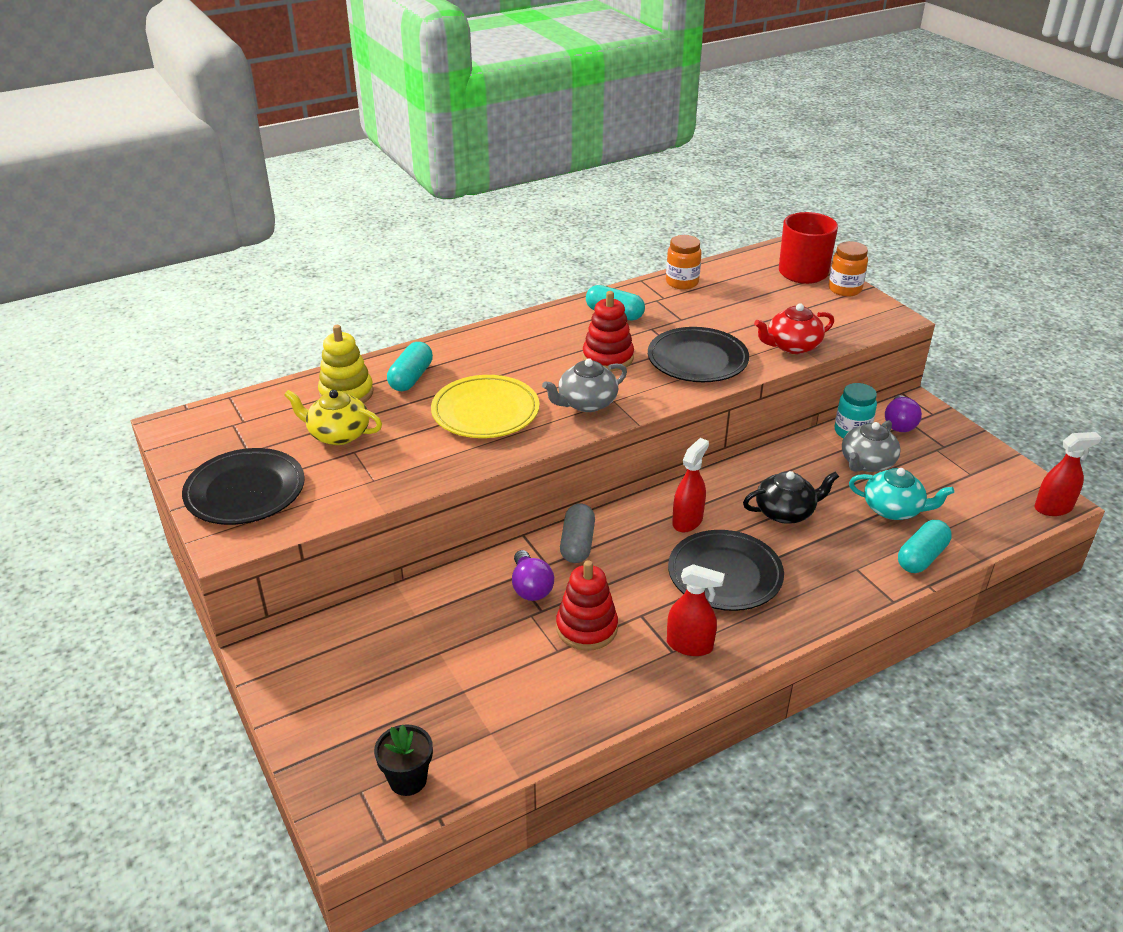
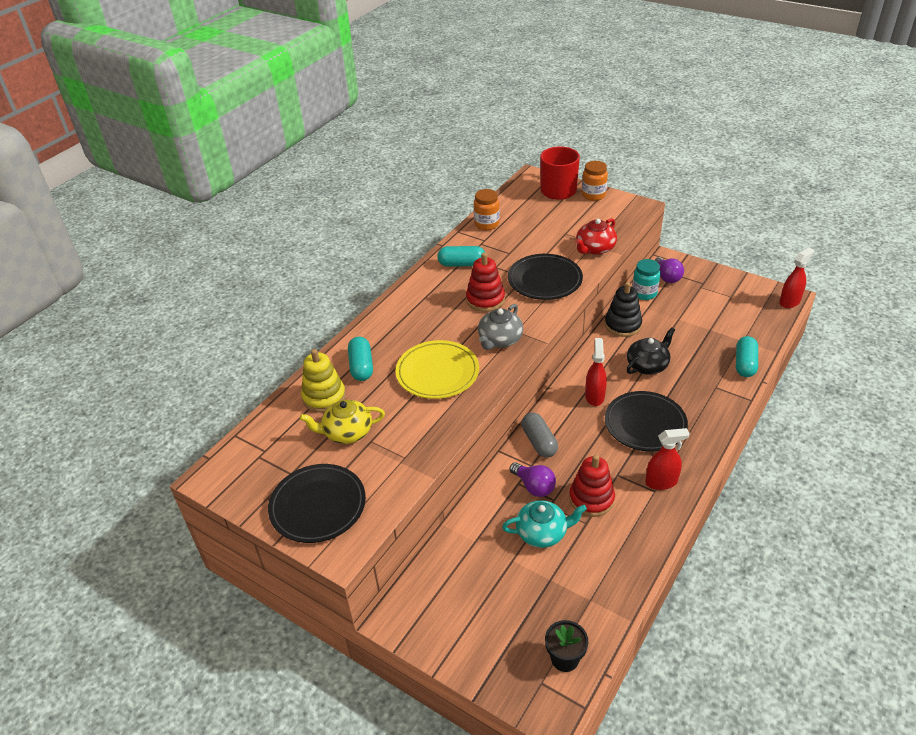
camera: 25 degrees left, 5 degrees up
(792, 457) = (623, 325): none -> black stacking toy
(866, 463) = (668, 312): grey teapot -> none
(893, 509) = (706, 338): turquoise teapot -> turquoise teapot (542, 533)

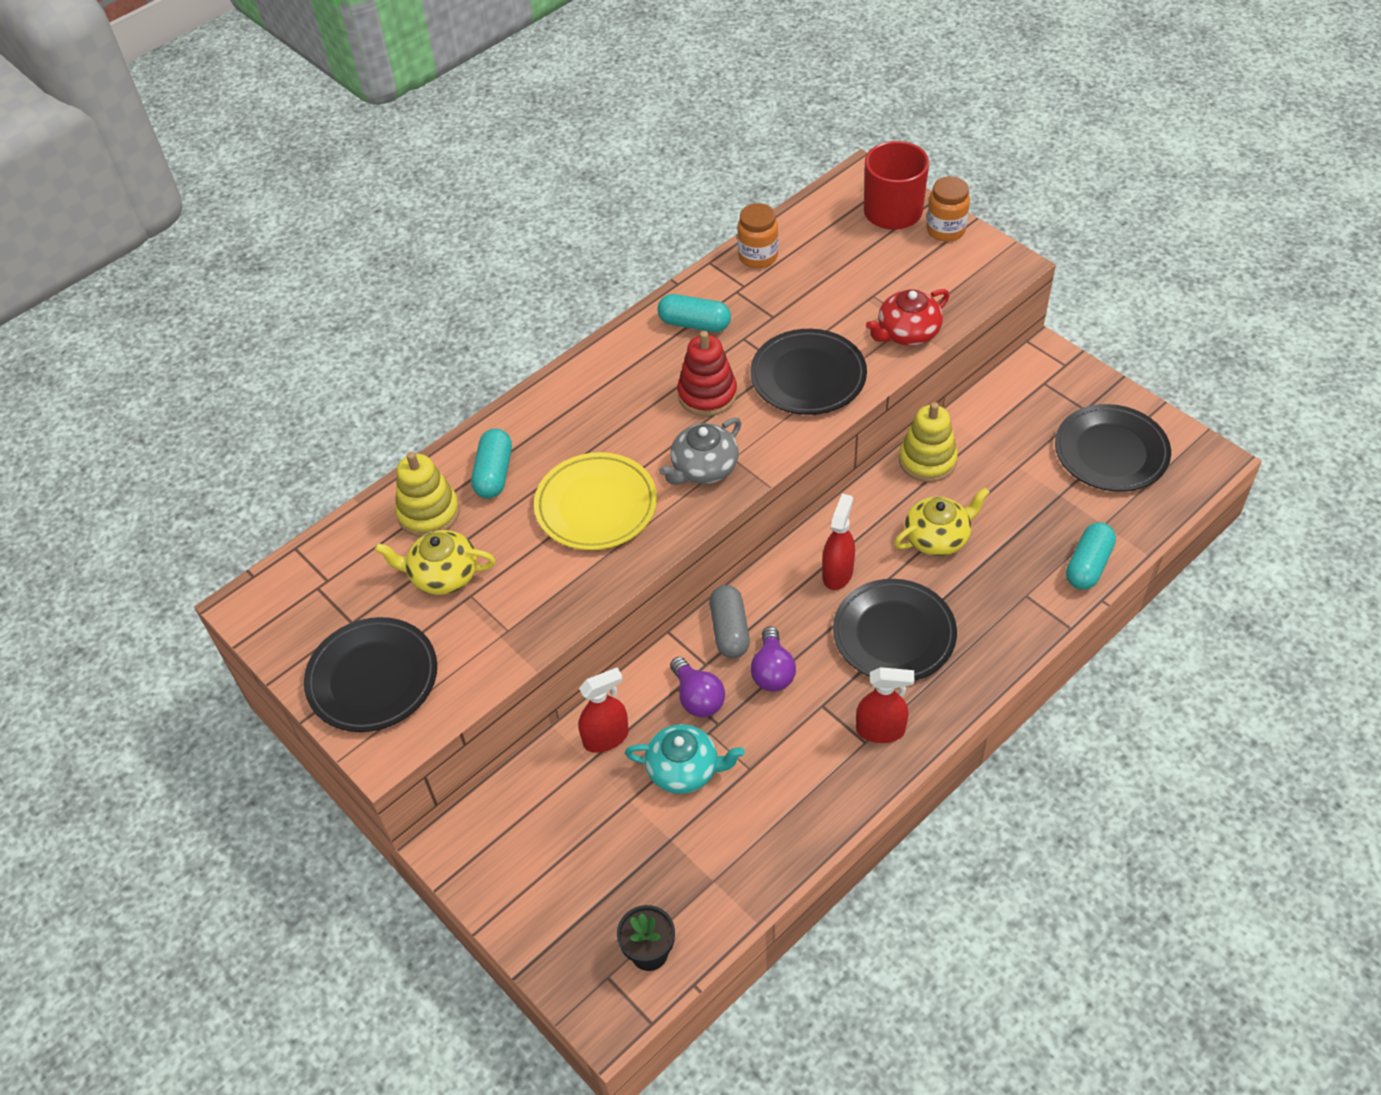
camera: 15 degrees right, 10 degrees up
(591, 499) = (771, 734): red stacking toy -> none
(623, 325) = (927, 460): black stacking toy -> yellow stacking toy
(644, 293) = (983, 410): turquoise jar -> none
(647, 365) = (937, 537): black teapot -> yellow teapot
(667, 277) = (1032, 387): purple light bulb -> purple light bulb (772, 671)
(729, 302) = (1111, 452): none -> black plate
(789, 302) = (1210, 469): red spray bottle -> red spray bottle (606, 737)

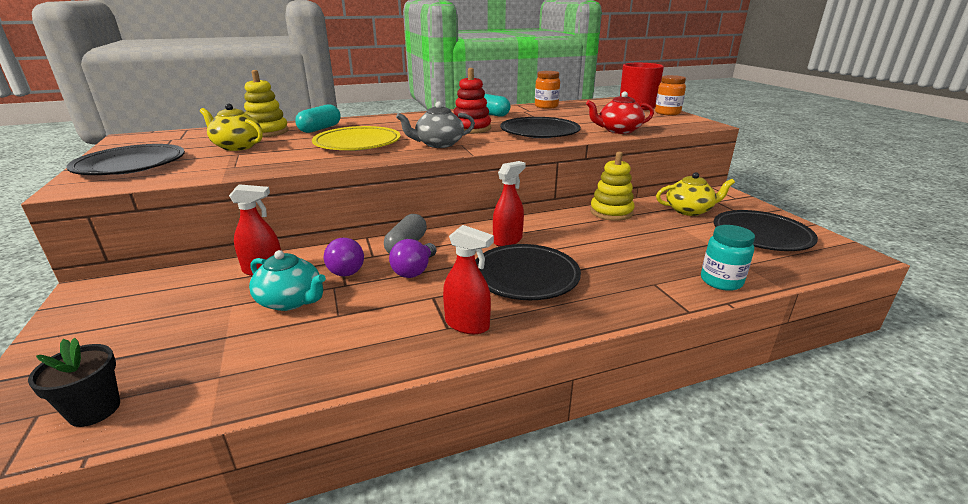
camera: 20 degrees right, 25 degrees down
(937, 537) = (596, 242): yellow teapot -> yellow teapot (689, 210)
(1088, 565) = (721, 281): turquoise capsule -> turquoise jar

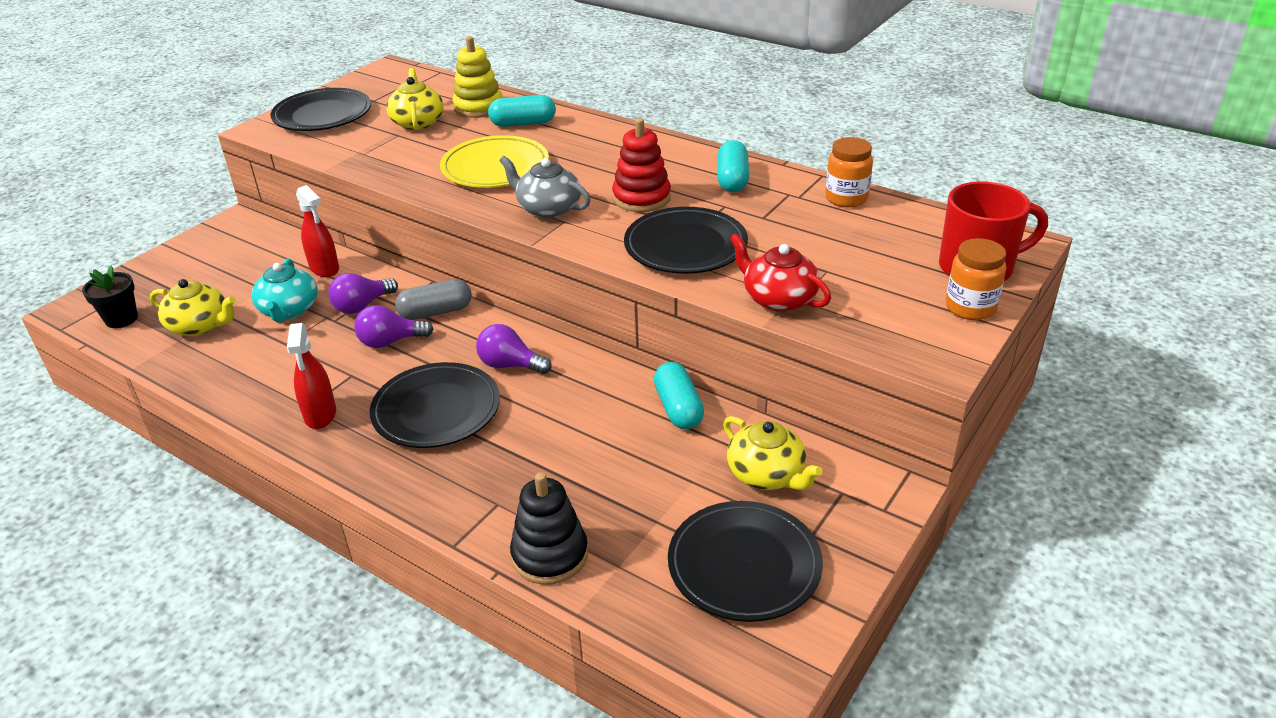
camera: 55 degrees right, 10 degrees up
(220, 355) = (200, 326): none -> yellow teapot
(508, 240) = (510, 365): red spray bottle -> purple light bulb
(611, 212) = (678, 408): yellow stacking toy -> turquoise capsule
(721, 281) = (550, 555): turquoise jar -> black stacking toy

